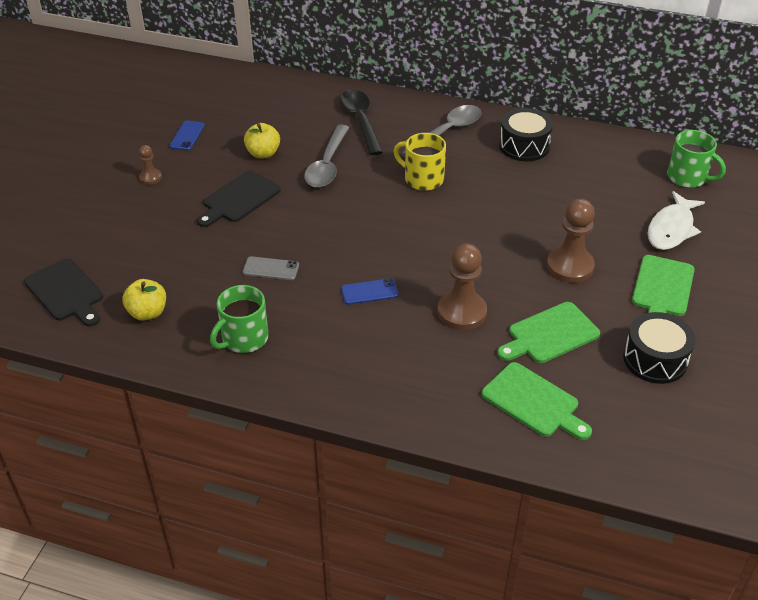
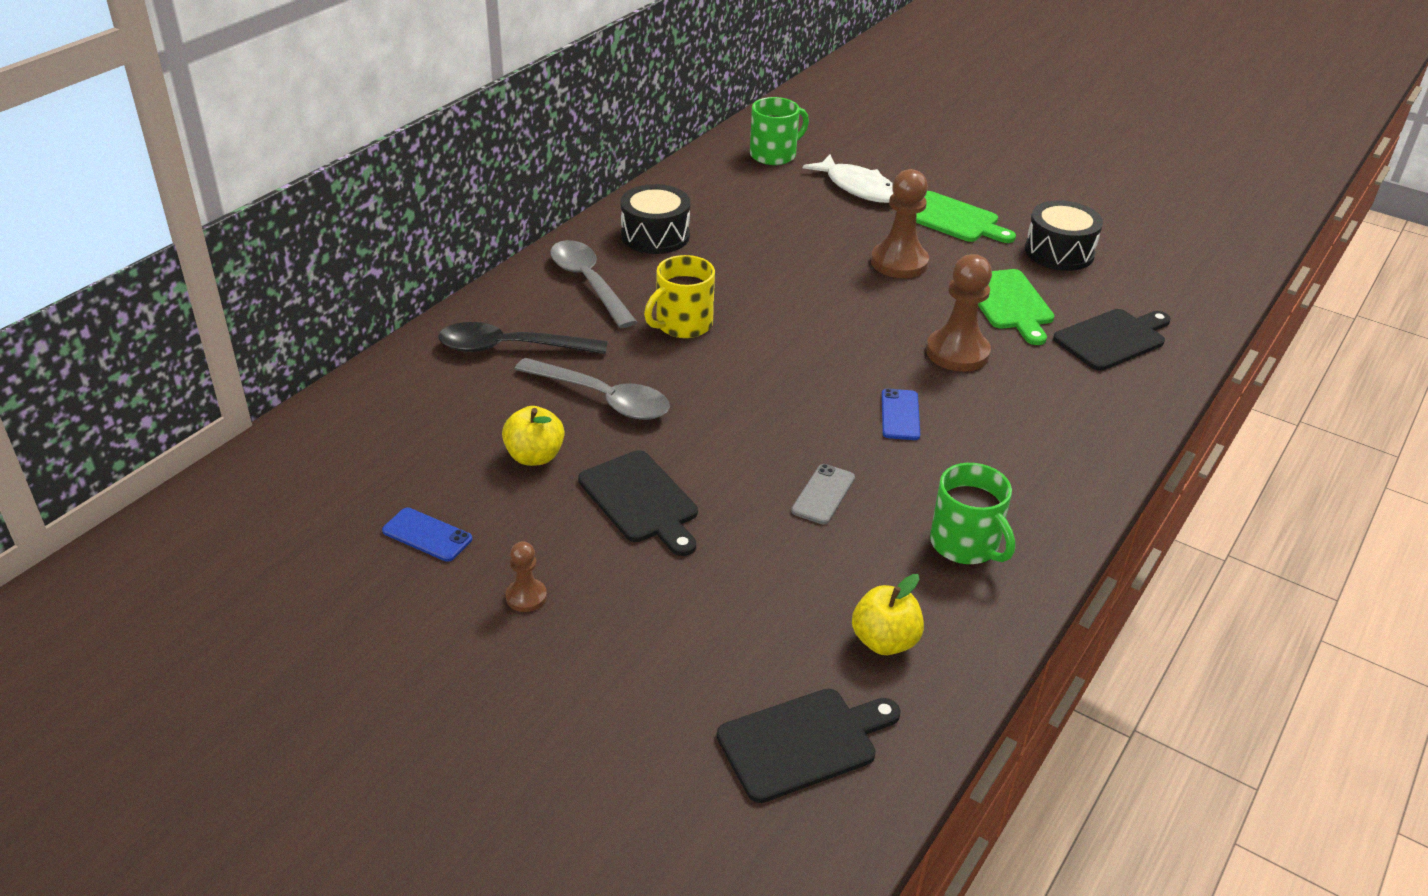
camera: 75 degrees left, 5 degrees down
(533, 402) = (1112, 339): green cutting board -> black cutting board

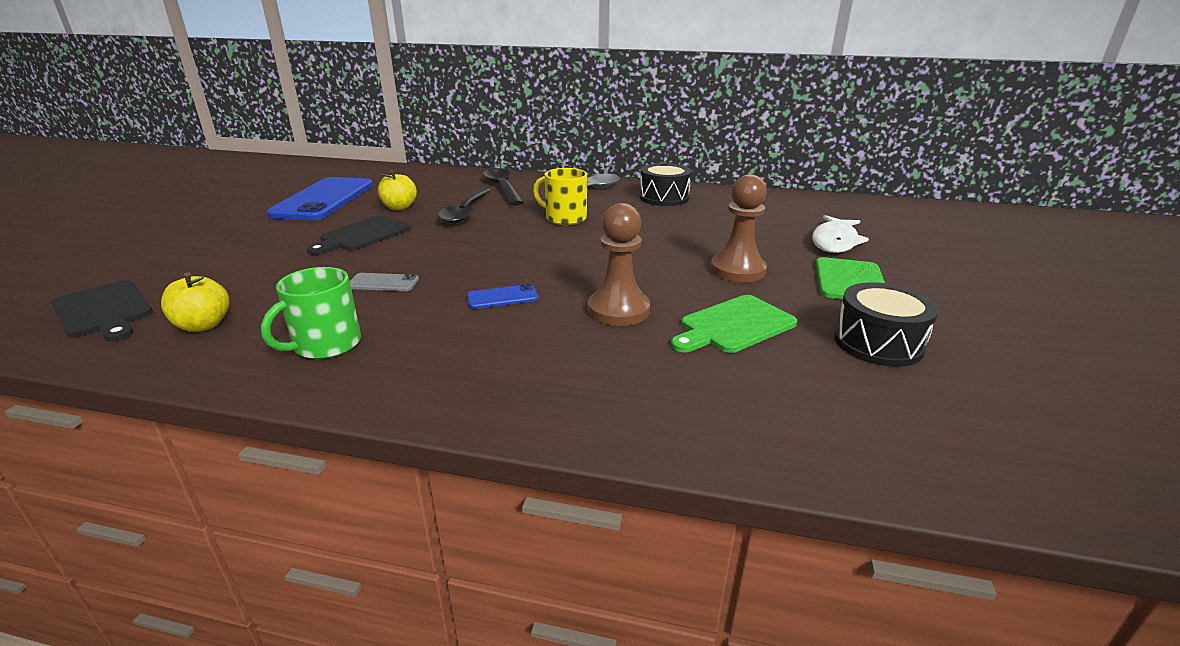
camera: 70 degrees right, 10 degrees down
(427, 535) = (323, 199): blue phone -> blue phone, size x2.45
(526, 597) = (270, 224): brown pawn -> none
(603, 398) = (465, 212): grey spoon -> black spoon
(774, 155) = (832, 211): green mug -> none
(1112, 339) = (734, 394): black cutting board -> none

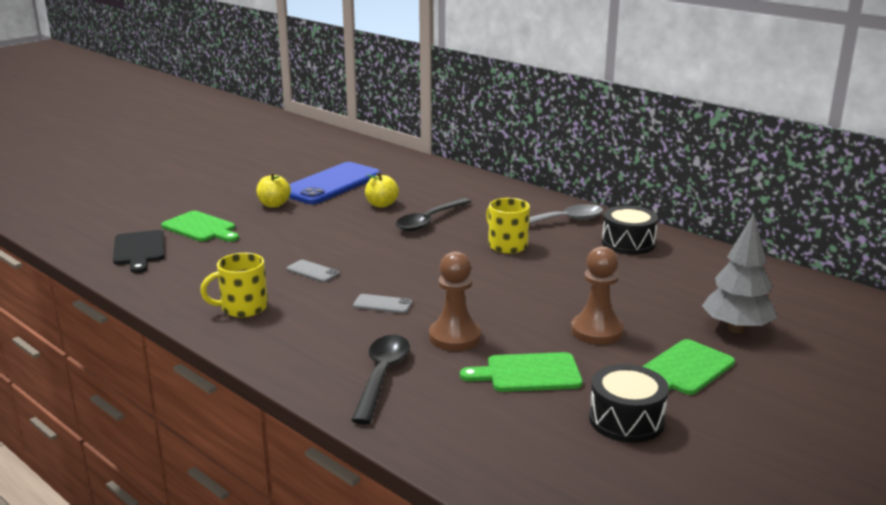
camera: 30 degrees right, 5 degrees down
(186, 267) = (200, 228): none -> green cutting board
(203, 325) = (185, 275): yellow apple -> yellow apple (274, 204)
(325, 345) = (242, 308): green mug -> yellow mug
(363, 235) = (332, 226): black cutting board -> none
(502, 188) = (486, 201): black spoon -> black spoon (382, 376)
(502, 297) = (382, 304): blue phone -> grey phone
(835, 242) = (736, 329): white fish -> grey tree

